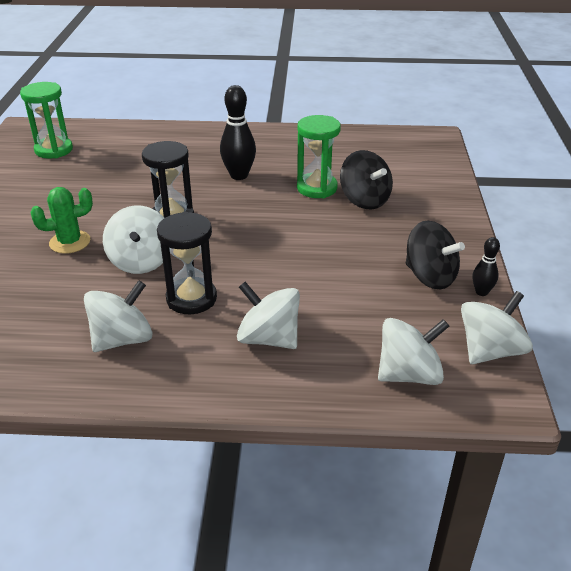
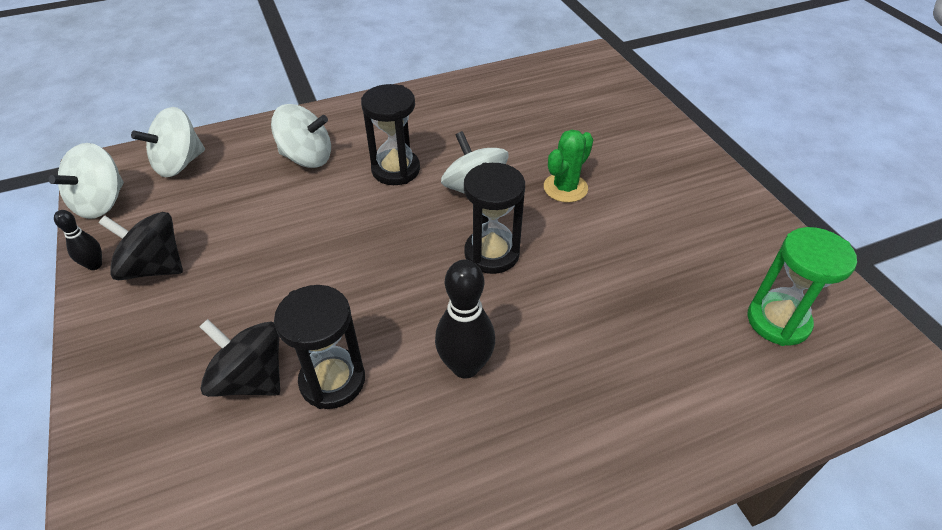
camera: 155 degrees right, 10 degrees up
(122, 339) = (425, 124): white spinning top -> none
(317, 188) = (332, 380): green hourglass -> black hourglass

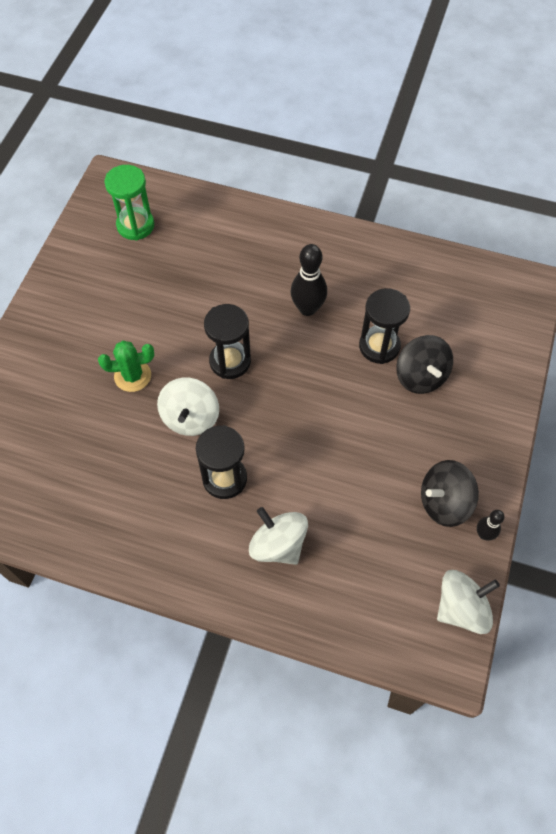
camera: 140 degrees left, 15 degrees up
(154, 267) = (444, 502): black spinning top -> black spinning top turned 105 degrees clockwise
(179, 164) = (382, 616): white spinning top -> none

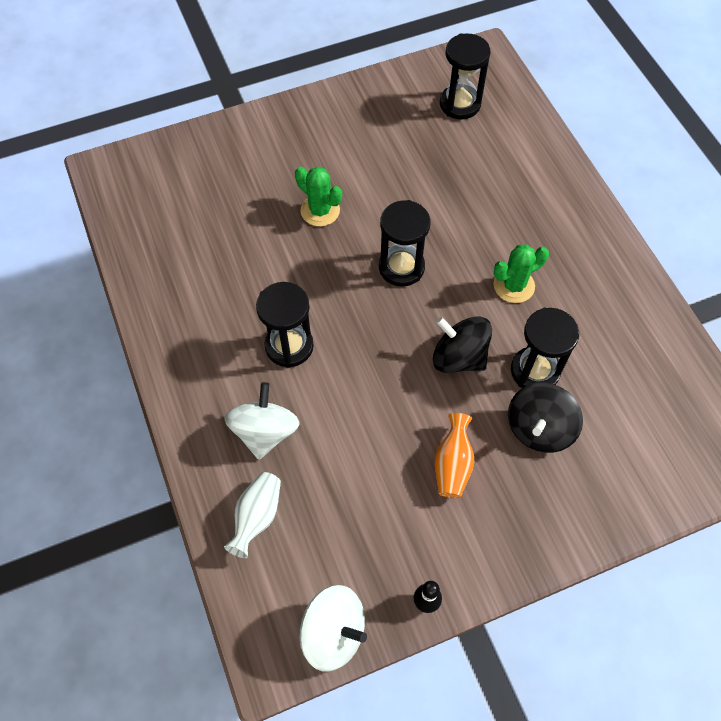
camera: 50 degrees right, 0 degrees up
(135, 225) = (460, 104): green hourglass -> black hourglass
(190, 418) = (321, 279): white spinning top -> none
(307, 308) = (514, 285): black bowling pin -> green cactus
(339, 597) = (257, 517): none -> white vase
(403, 445) = (452, 464): none -> orange vase
(444, 502) = (427, 542): black spinning top -> black spinning top (459, 357)

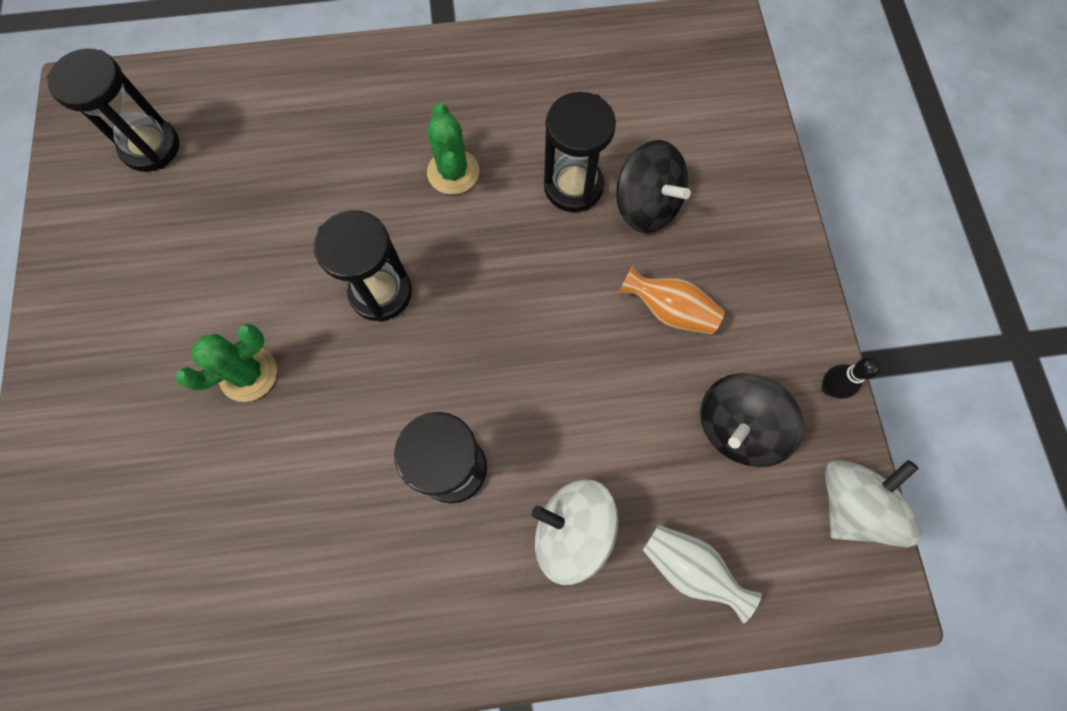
camera: 75 degrees left, 10 degrees up
(459, 357) = (532, 262): black spinning top -> black spinning top (737, 427)

